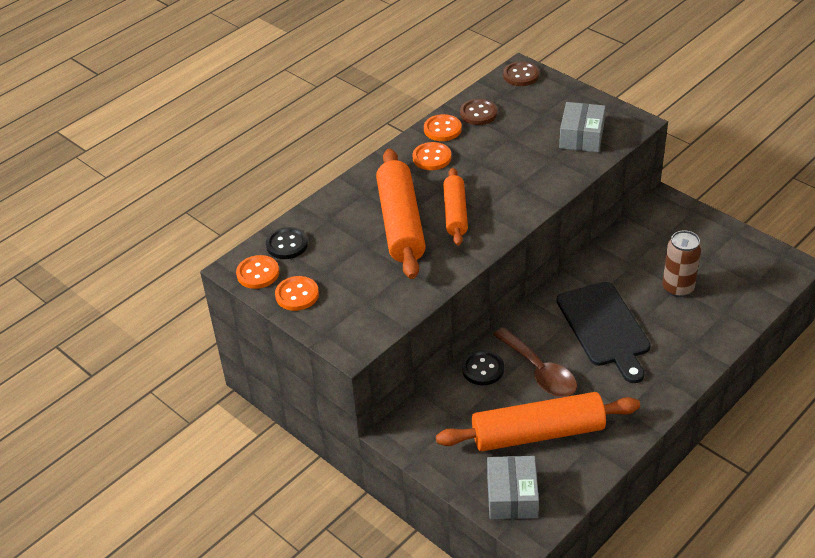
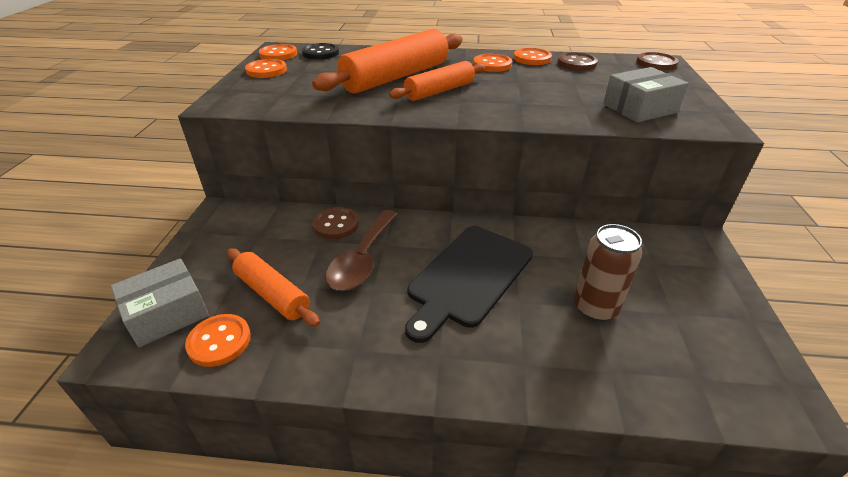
camera: 50 degrees right, 5 degrees down
(483, 369) = (336, 224): black button -> brown button
(538, 433) = (272, 294): orange rolling pin -> orange rolling pin, size x0.60
(565, 474) = (219, 341): none -> orange button

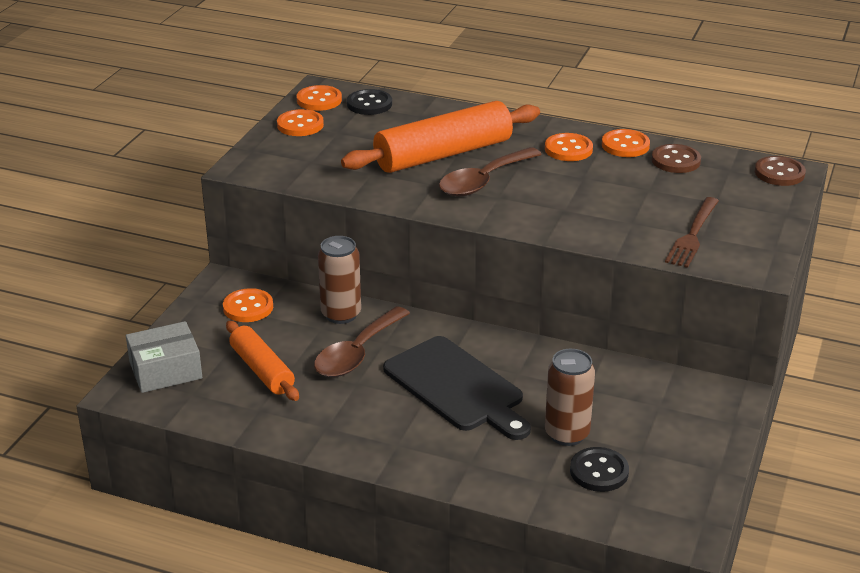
camera: 15 degrees right, 5 degrees down
(219, 341) = (209, 400): orange button -> orange button (248, 307)
(336, 224) = (341, 314): brown button -> brown can
(439, 91) = (483, 181): orange rolling pin -> brown spoon
(468, 277) = (457, 387): black cutting board -> black cutting board turned 90 degrees counterclockwise
(639, 108) = (693, 235): grey box -> brown fork
(652, 345) = (599, 471): none -> black button

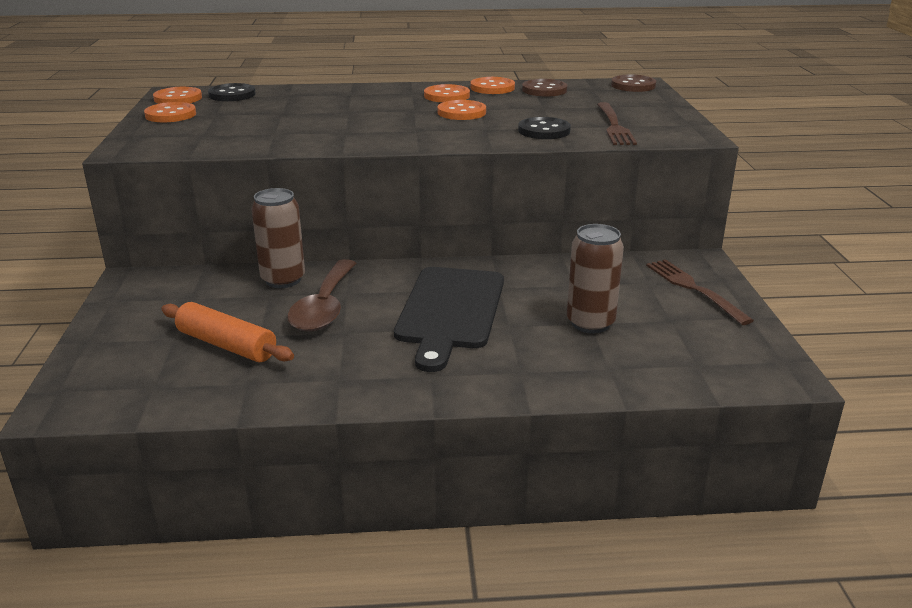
camera: 25 degrees left, 5 degrees down
(165, 370) = (105, 372): grey box -> none
(248, 307) = (174, 295): orange button -> orange button (461, 112)
(443, 154) = (335, 113): orange rolling pin -> none
(457, 387) = (450, 311): black cutting board -> black cutting board turned 75 degrees clockwise
(483, 181) = (391, 123): brown spoon -> none
(599, 471) = (650, 345): black button -> black button (544, 131)
(695, 425) = (693, 289): none -> brown fork

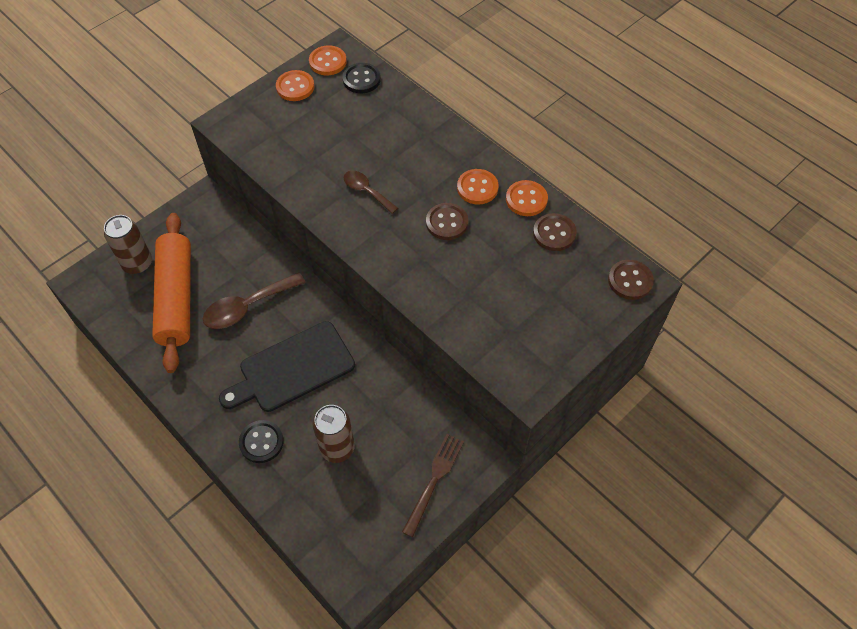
camera: 50 degrees right, 30 degrees up
(226, 345) = (176, 298): orange rolling pin -> orange rolling pin, size x1.67
(283, 280) = (261, 263): brown can -> brown can (137, 264)
(361, 125) = (366, 191): none -> brown spoon
(461, 112) = (447, 222): orange button -> brown button
(544, 131) = (451, 294): black button -> black button (261, 442)
(614, 126) = (503, 328): brown fork -> none

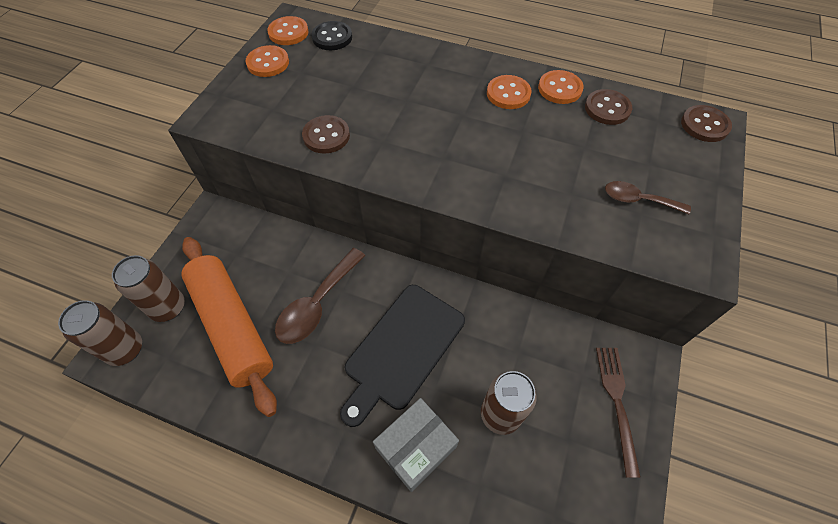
camera: 25 degrees left, 0 degrees up
(94, 283) = (125, 349): none -> brown can
(261, 442) = (416, 447): black button -> grey box
(366, 191) = (403, 132): brown spoon -> brown spoon (638, 200)
(447, 222) = (502, 134): brown button -> brown button (326, 136)

